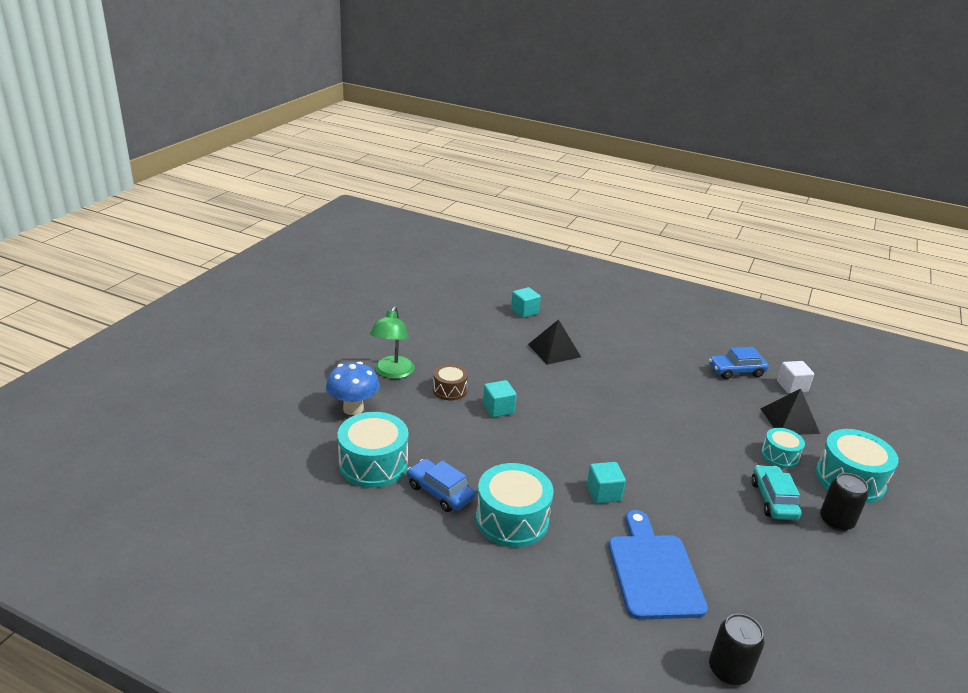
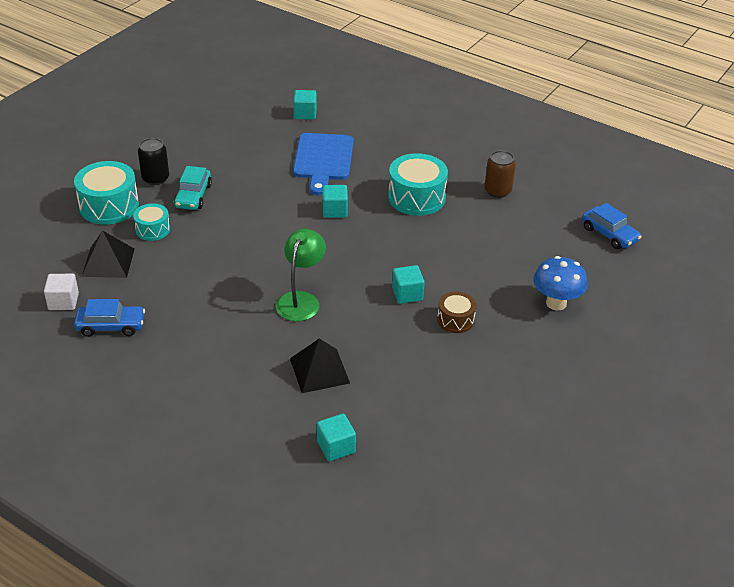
camera: 170 degrees left, 10 degrees up
(373, 464) = (529, 247): turquoise drum -> none
(392, 373) = (519, 346): green lamp -> green lamp (301, 300)
(408, 539) = (497, 191): none -> brown can
(440, 492) = (472, 221): blue car -> blue car (609, 234)
(729, 670) = (305, 114): black can -> turquoise cube

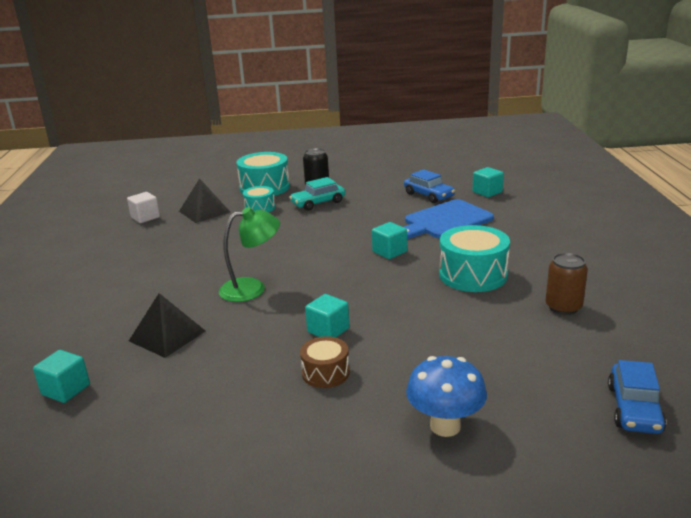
camera: 55 degrees right, 15 degrees down
(111, 326) = (136, 240): blue car -> blue car (429, 195)

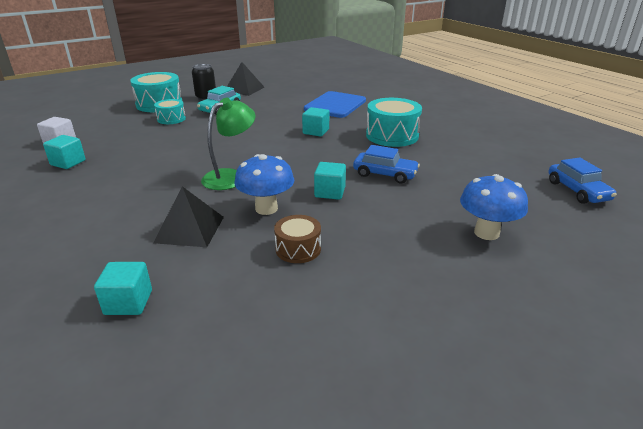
camera: 30 degrees left, 5 degrees up
(204, 211) = (119, 129): black pyramid -> black pyramid (244, 89)
(250, 332) = (266, 208): none -> blue mushroom
(325, 373) = (362, 222): brown drum -> brown drum (298, 249)
(429, 195) = (303, 92): blue car -> blue car (385, 174)
(487, 192) = (342, 85): turquoise cube -> turquoise cube (68, 163)
(563, 307) = (470, 143): brown can -> none

